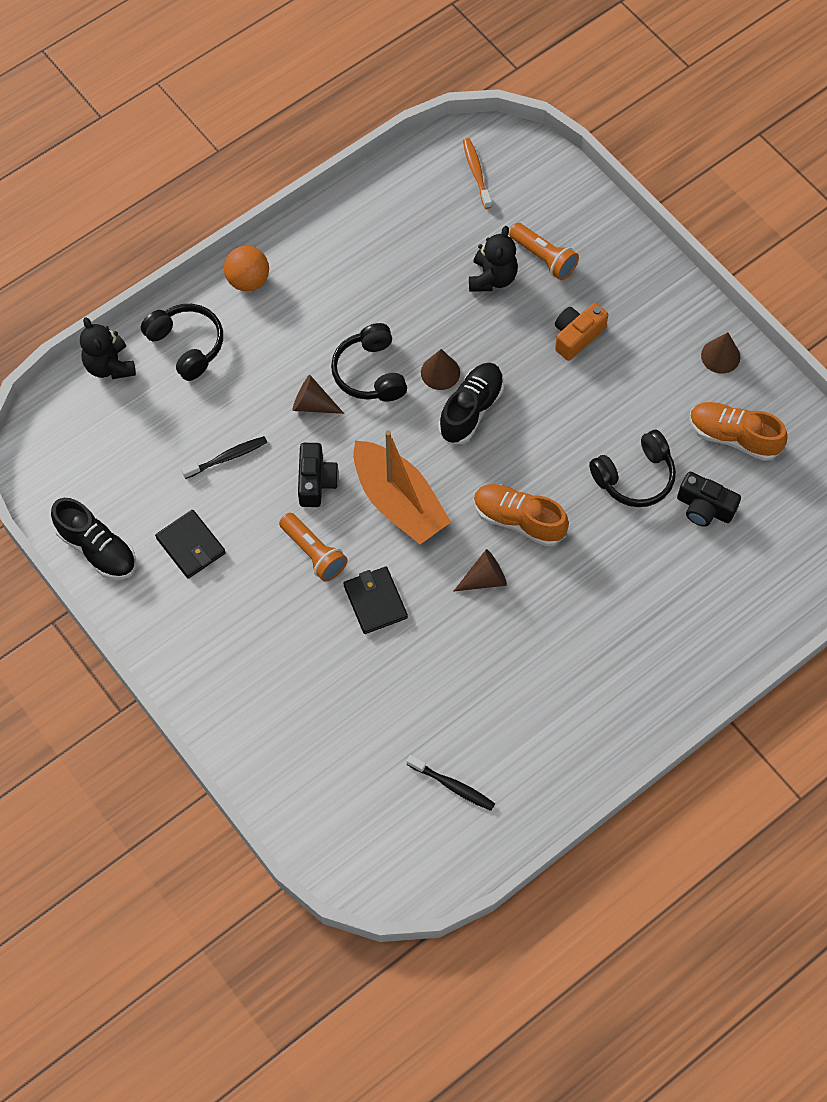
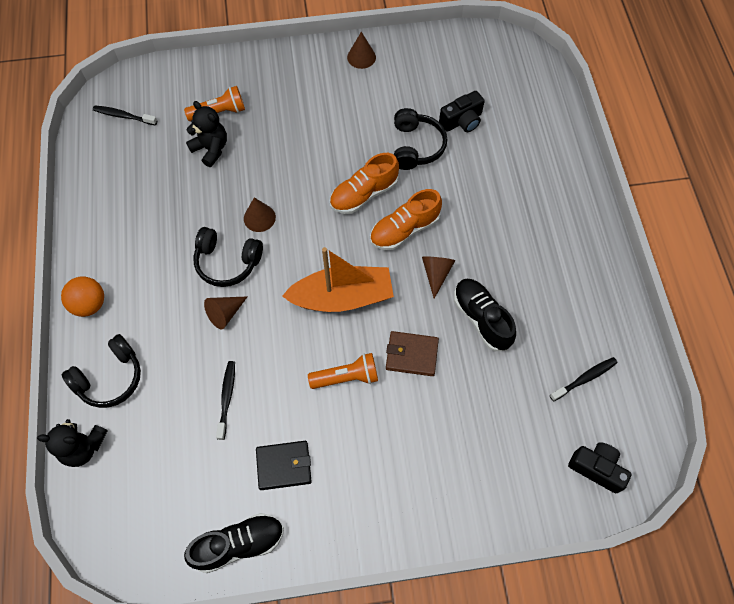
camera: 60 degrees left, 0 degrees up
(187, 345) = (110, 378): black headphones -> black headphones turned 150 degrees clockwise
(316, 481) = (289, 344): black camera -> black camera (596, 468)
(375, 602) = (411, 355): black wallet -> brown wallet
(471, 409) = (301, 214): black shoe -> black shoe (481, 318)
(476, 172) = (123, 116): orange toothbrush -> black toothbrush
(576, 336) = (291, 124): orange camera -> none
(733, 437) = (422, 80): orange shoe -> orange shoe (364, 194)

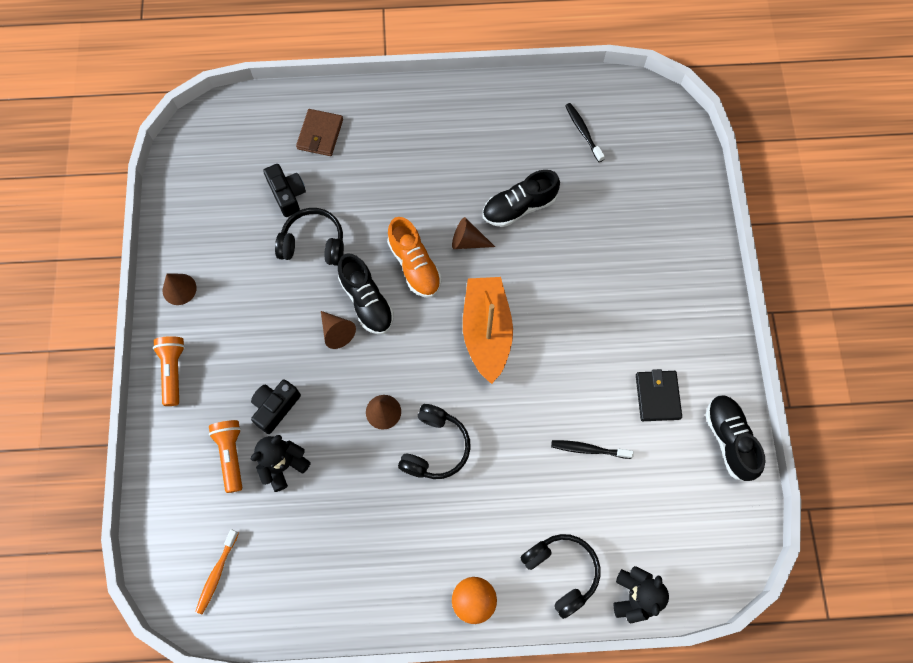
camera: 85 degrees left, 5 degrees up
(123, 116) = (217, 574): black toothbrush -> orange toothbrush
(225, 314) = (496, 450): brown cone -> brown cone (337, 332)
(346, 377) = (572, 334): orange flashlight -> orange flashlight (173, 371)
(364, 194) = (367, 301): orange shoe -> black shoe
(411, 355) = (552, 273): brown wallet -> brown wallet (320, 134)
(596, 468) = (663, 137): black camera -> black camera (275, 407)

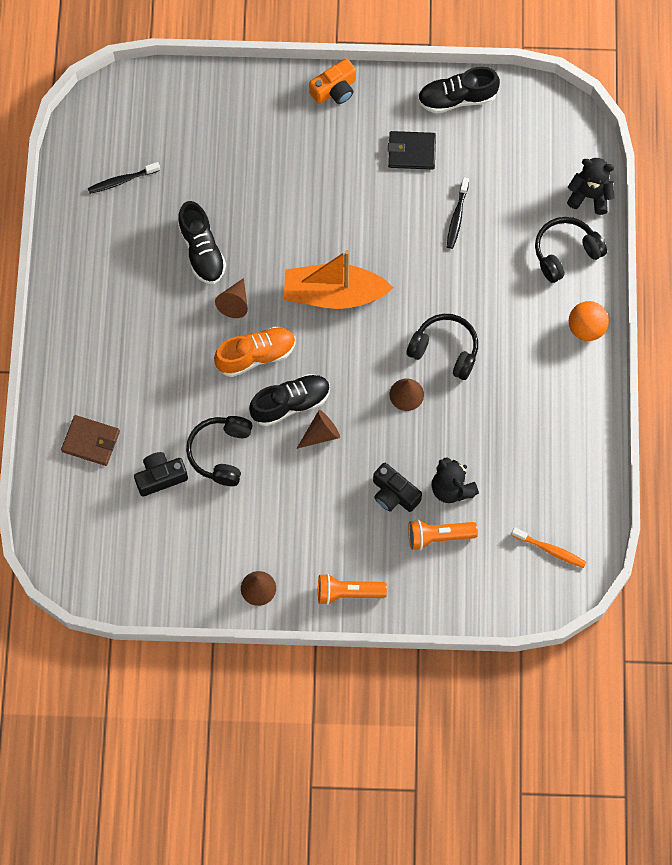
camera: 85 degrees left, 0 degrees up
(715, 314) = (335, 90): none -> orange camera

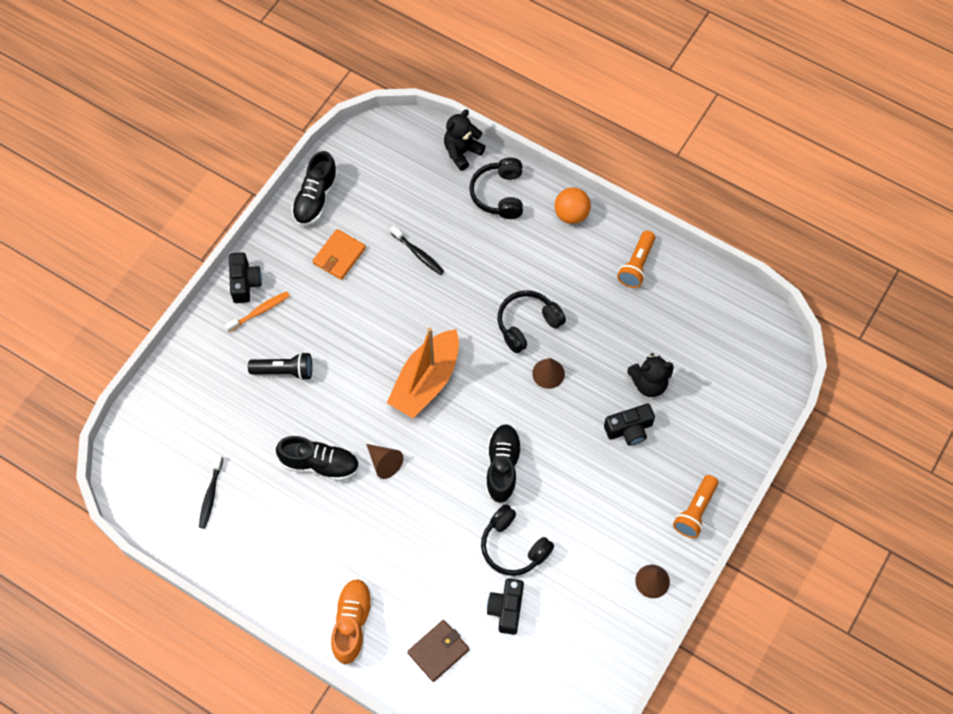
camera: 60 degrees left, 5 degrees down
(256, 355) = (443, 471): orange shoe -> orange shoe (352, 623)
(270, 172) = (284, 371): none -> black flashlight
(321, 434) = (543, 457): brown cone -> none
(335, 90) = (245, 283): orange camera -> black camera
(411, 152) = (339, 256): black wallet -> orange wallet
(438, 536) = (684, 415): orange flashlight -> orange flashlight (636, 265)
(550, 550) = (741, 340): orange toothbrush -> orange toothbrush (259, 311)

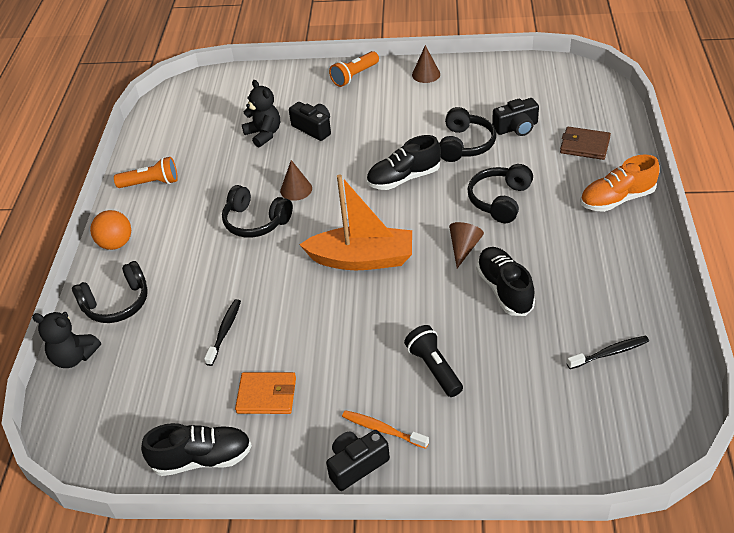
camera: 115 degrees left, 20 degrees down
(419, 527) = (500, 200): none -> black headphones
(695, 511) = (354, 76): orange flashlight -> orange flashlight turned 135 degrees clockwise

